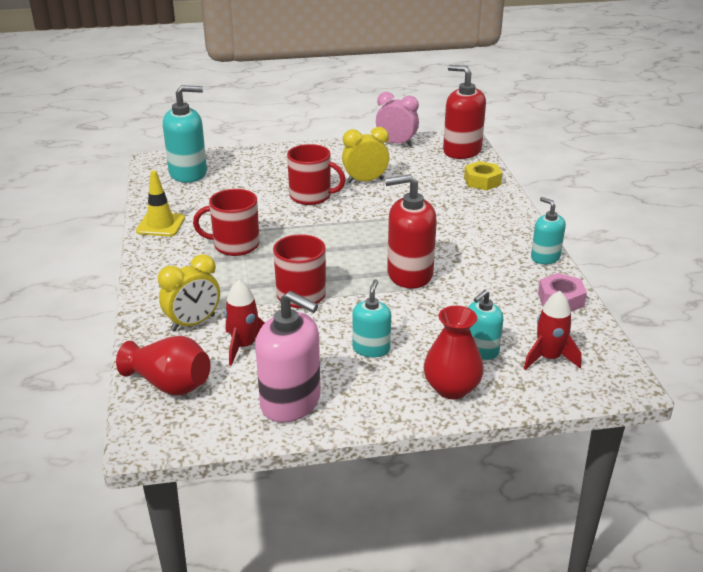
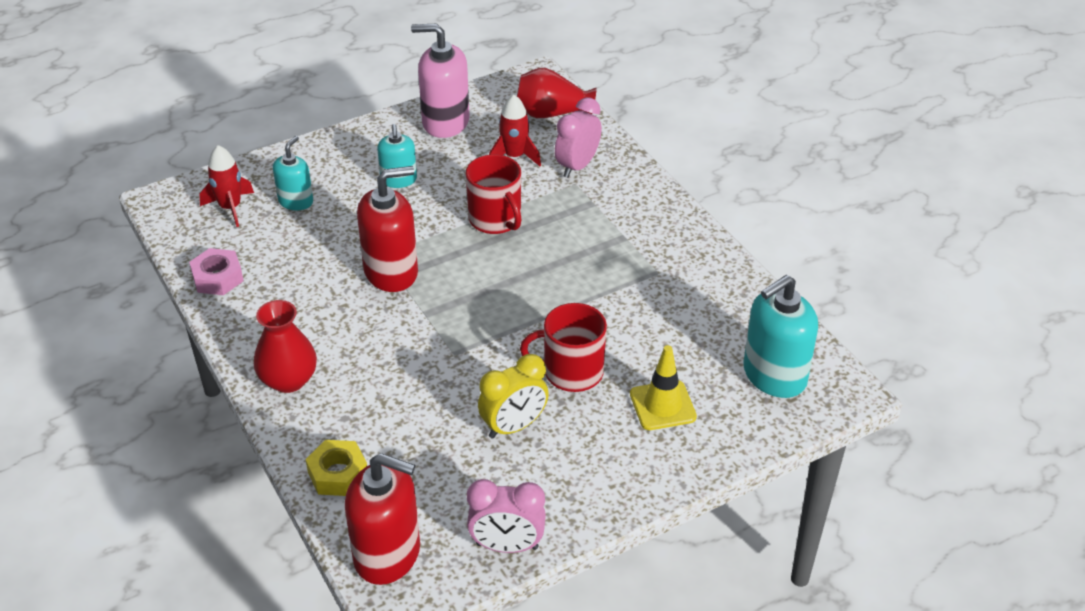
camera: 160 degrees right, 10 degrees up
(161, 225) = (720, 273): yellow traffic cone -> yellow traffic cone (662, 405)
(193, 323) = (577, 166): yellow clock -> pink clock
(235, 245) = (609, 265): red mug -> none
(451, 388) = (315, 161): red vase -> red vase (288, 380)
(545, 257) = (236, 336): turquoise soap dispenser -> none

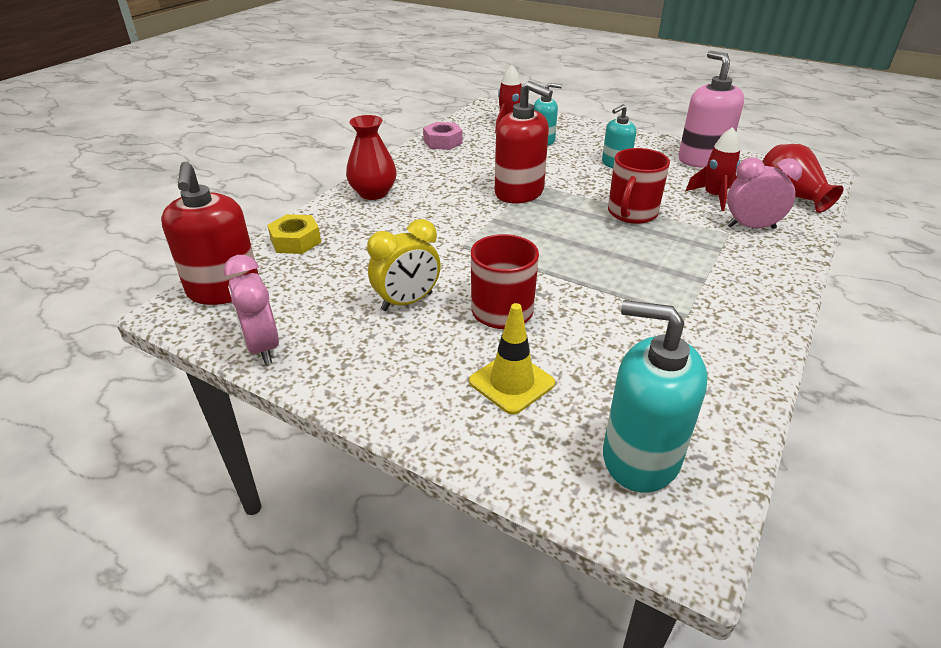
camera: 60 degrees right, 5 degrees down
(514, 426) = (407, 302): yellow clock -> yellow clock turned 60 degrees counterclockwise

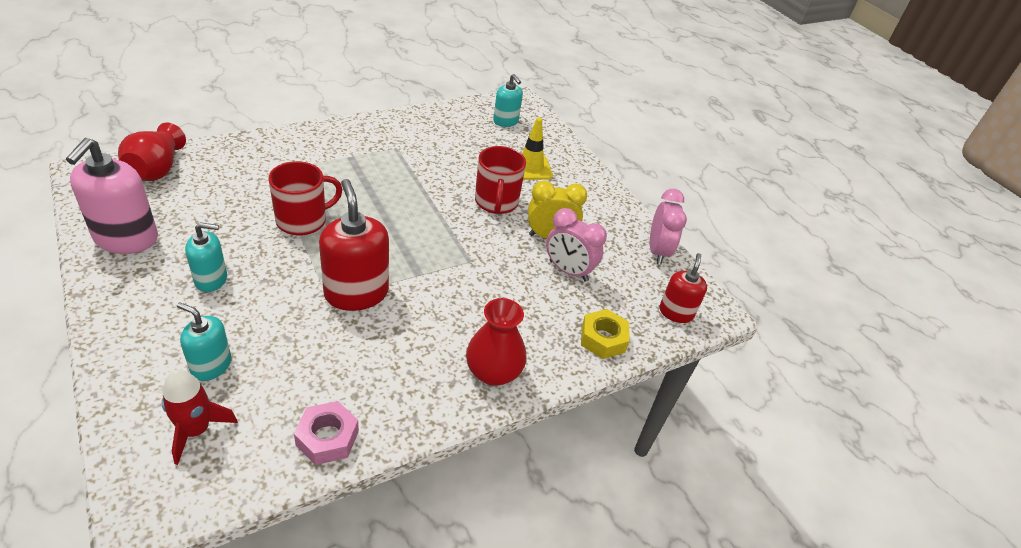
camera: 155 degrees left, 5 degrees up
(224, 290) = (676, 312): red soap dispenser -> red soap dispenser, size x0.59
(640, 457) = (505, 121): turquoise soap dispenser -> turquoise soap dispenser, size x0.59
(713, 197) = (212, 199): red rocket -> none
(751, 227) = (246, 166): pink clock -> pink clock (568, 271)

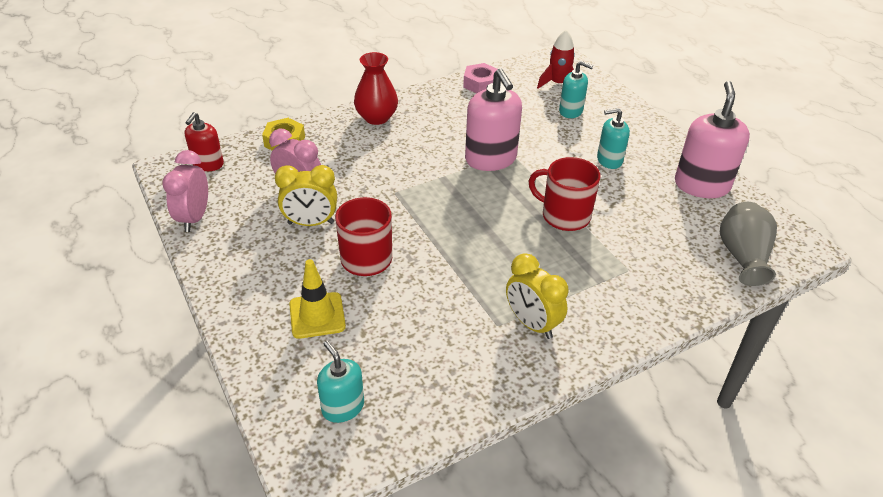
camera: 175 degrees left, 0 degrees up
(156, 169) = (742, 256): red vase -> grey vase
(303, 220) = (564, 215): red mug -> red mug turned 60 degrees clockwise
(356, 293) = (490, 159): red soap dispenser -> pink soap dispenser
(371, 146) = (532, 324): none -> yellow clock

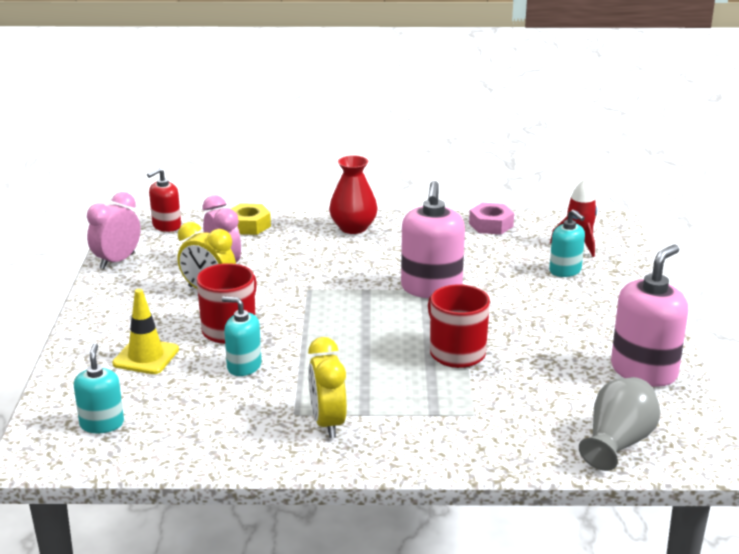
camera: 30 degrees right, 15 degrees down
(609, 160) = (560, 322): turquoise soap dispenser -> turquoise soap dispenser (244, 366)

